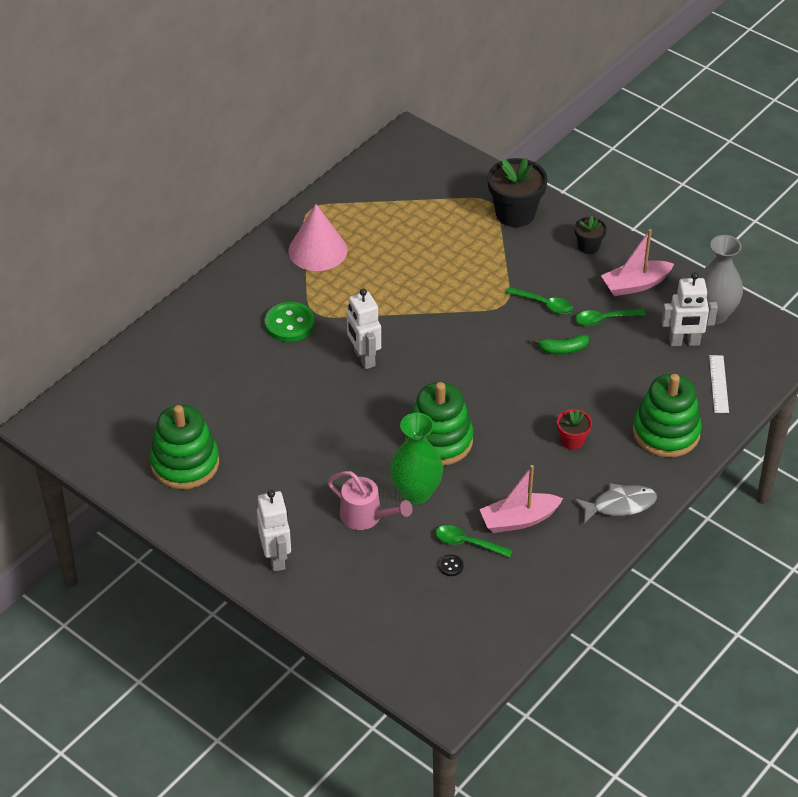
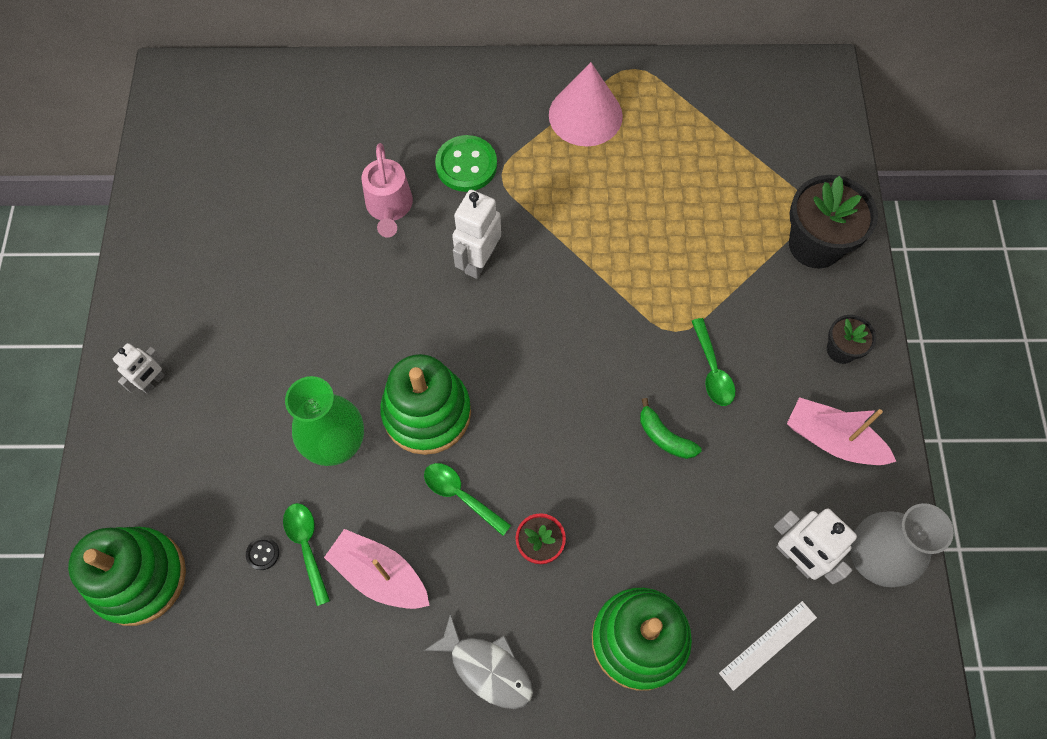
camera: 50 degrees right, 20 degrees up
(185, 463) = (213, 216): green stacking toy -> green stacking toy (139, 577)
(276, 558) = (153, 382): white robot -> white robot, size x0.63
(366, 517) = (268, 422): pink watering can -> pink watering can (389, 208)
(604, 319) = (748, 446): green spoon -> green spoon (461, 495)

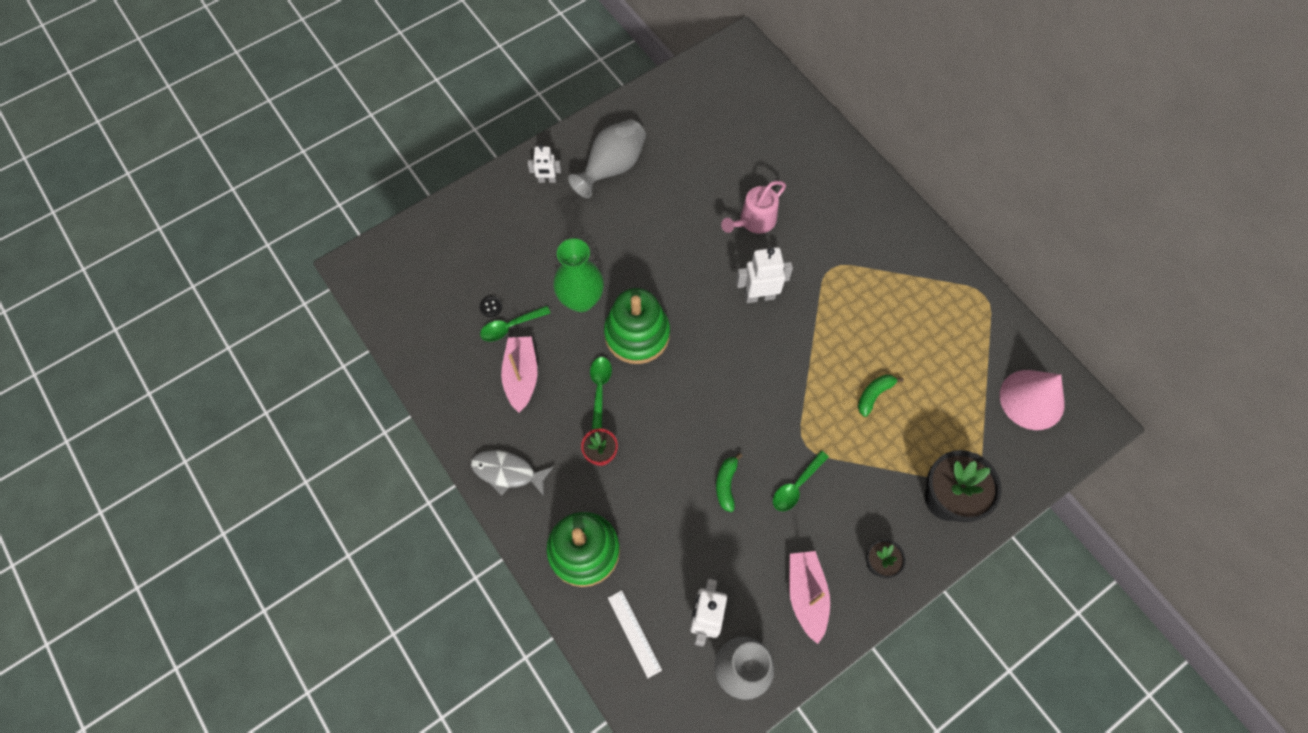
camera: 55 degrees right, 0 degrees up
(139, 577) = (435, 255): green stacking toy -> none
(201, 303) = (612, 168): none -> grey vase
(307, 547) = (510, 326): green spoon -> green spoon turned 150 degrees counterclockwise
(466, 165) = (820, 243): green button -> none
(487, 668) = (507, 472): grey fish -> grey fish turned 105 degrees clockwise
(585, 115) = (920, 288): pink cone -> pink cone (1032, 399)
(666, 232) = (874, 395): none -> green banana
(768, 645) = (634, 633): white ruler -> white ruler turned 45 degrees clockwise

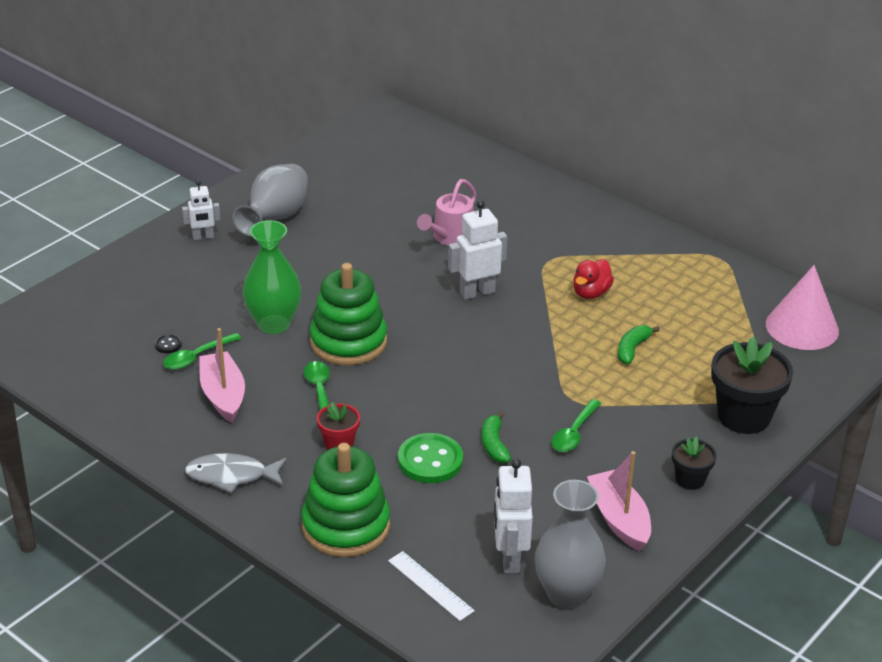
camera: 15 degrees left, 30 degrees down
(669, 491) = (430, 460): none -> green button
(857, 317) = (591, 293): none -> red duck

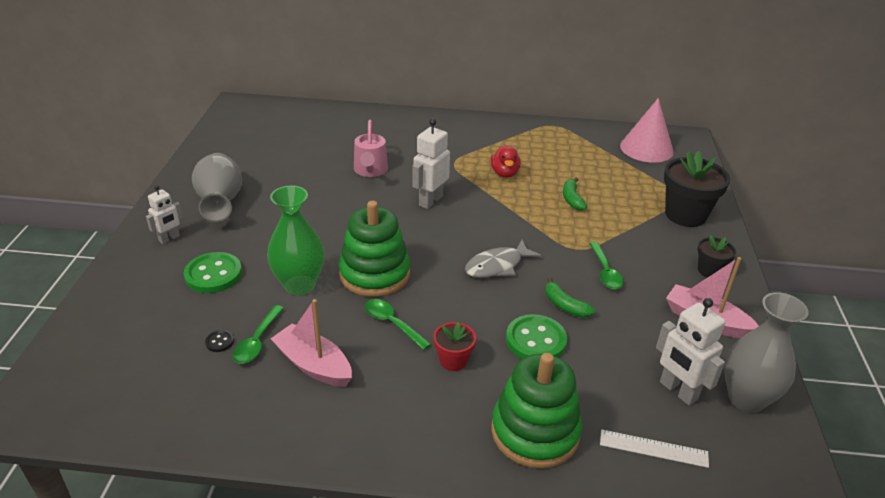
camera: 35 degrees left, 0 degrees up
(211, 285) = (213, 274): none -> green button
(231, 476) = (393, 437): grey fish -> grey fish (497, 266)

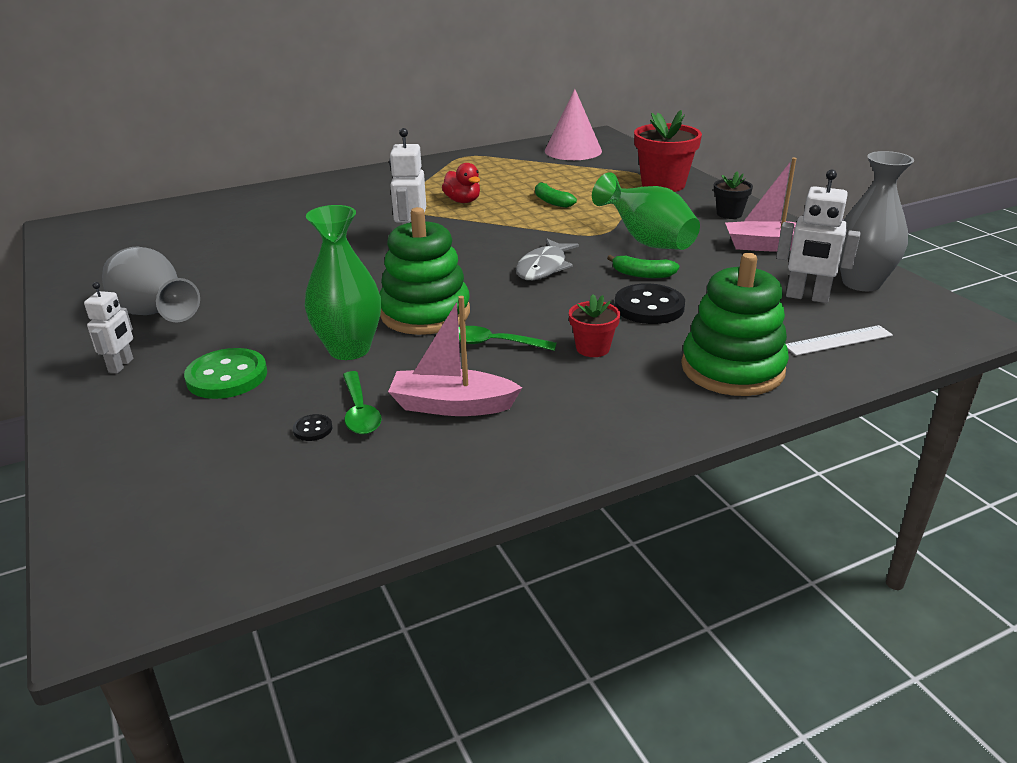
camera: 30 degrees left, 5 degrees down
(370, 171) = (313, 237): pink watering can -> none
(536, 340) = (649, 307): green button -> black button
(605, 272) = (647, 241): green spoon -> green vase
(685, 215) = (663, 184): black flower pot -> red flower pot

